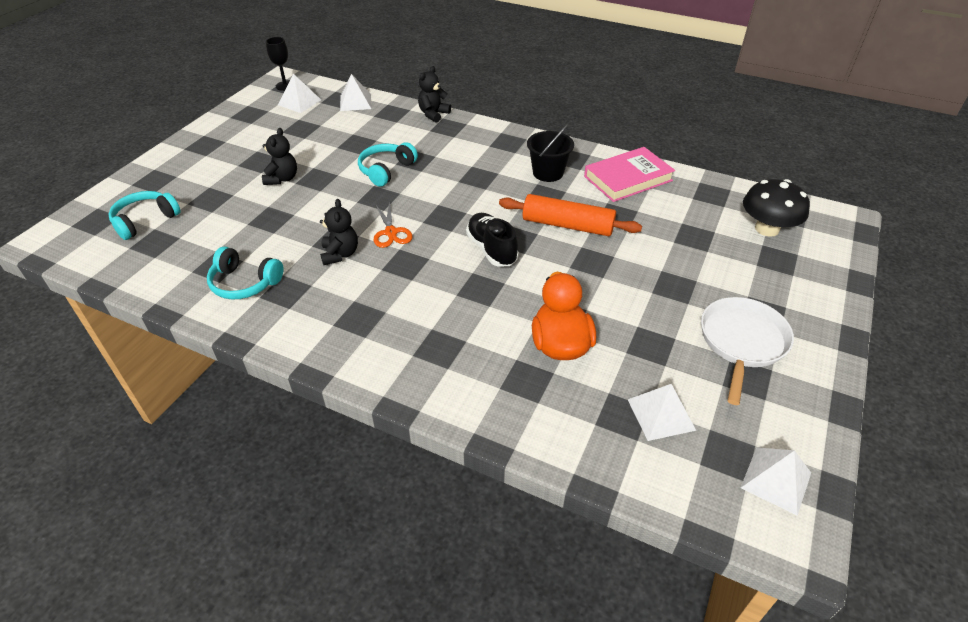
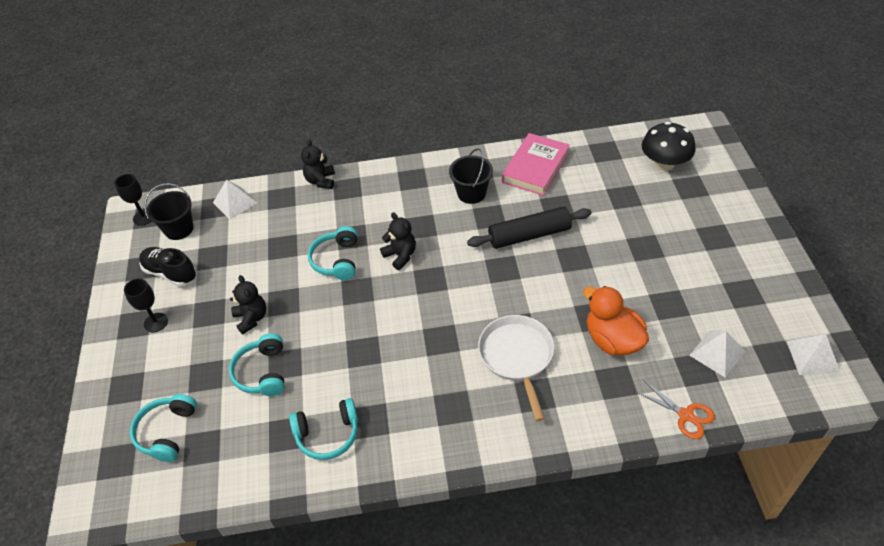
camera: 30 degrees left, 5 degrees up
(218, 151) = (156, 322): none -> black goblet
(249, 217) = (262, 372): none -> turquoise headphones
(299, 102) = (179, 229): white pyramid -> black bucket
(340, 254) = (380, 361): black teddy bear -> black teddy bear (400, 255)
(391, 232) = (401, 318): orange scissors -> orange scissors (686, 415)
(491, 249) = (494, 288): black shoe -> black shoe (170, 273)
(567, 225) = (529, 235): orange rolling pin -> black rolling pin
(742, 342) = (720, 268): white pan -> white pan (517, 357)

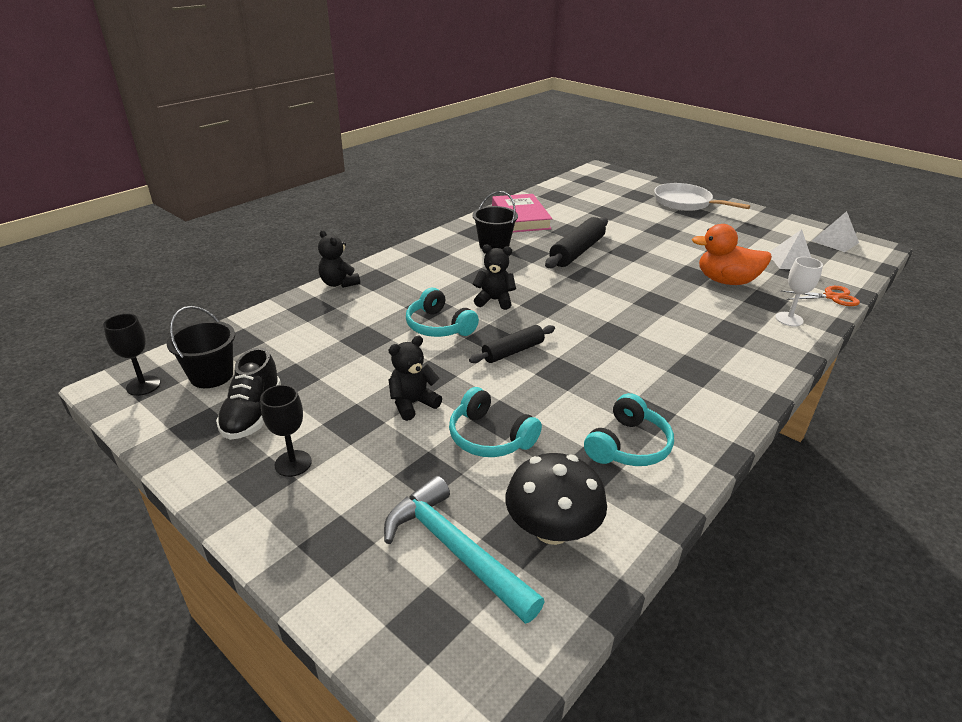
camera: 45 degrees left, 15 degrees down
(167, 432) = (455, 550): turquoise headphones -> turquoise hammer
(170, 273) = (252, 414): black shoe -> black shoe turned 75 degrees counterclockwise
(235, 202) = (259, 330): white pyramid -> none
(251, 318) = (412, 403): black teddy bear -> black teddy bear turned 60 degrees counterclockwise
(355, 312) = (513, 351): none -> black rolling pin
(517, 357) = (684, 318): white pan -> white pan (685, 203)
(604, 412) = (789, 319): none -> white goblet
(664, 163) = (604, 190): black mushroom -> black mushroom (552, 529)

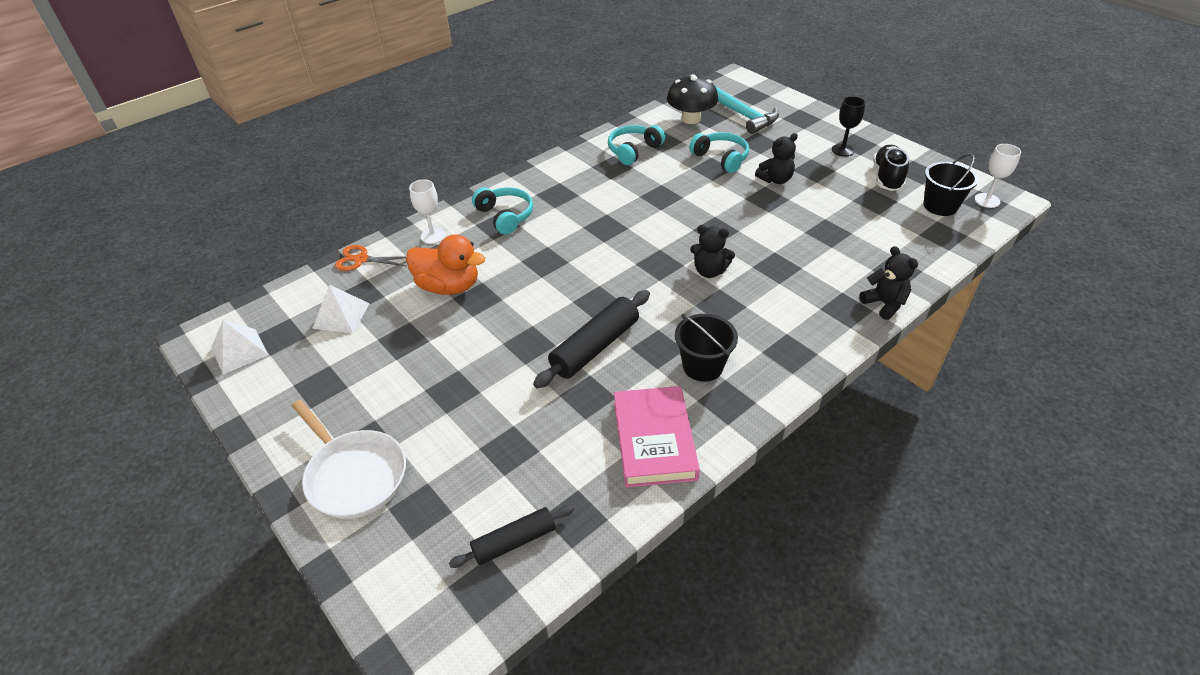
camera: 170 degrees left, 10 degrees up
(143, 385) = (987, 200): black goblet -> white goblet
(439, 326) = (764, 243): turquoise headphones -> turquoise headphones (505, 216)
(513, 351) = (698, 215): black rolling pin -> black rolling pin (514, 541)

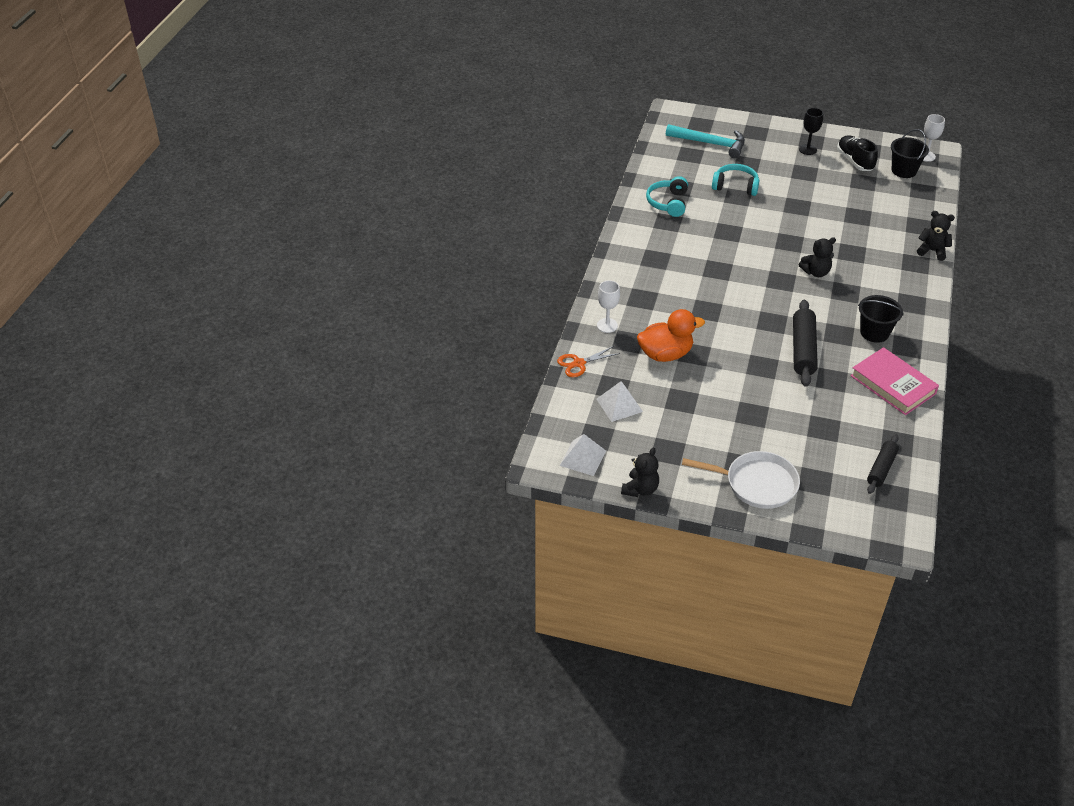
camera: 35 degrees left, 0 degrees up
(505, 216) = (639, 290): turquoise headphones -> none
(691, 119) = (679, 160): black mushroom -> none
(775, 180) = (788, 189): black teddy bear -> black teddy bear (640, 489)

